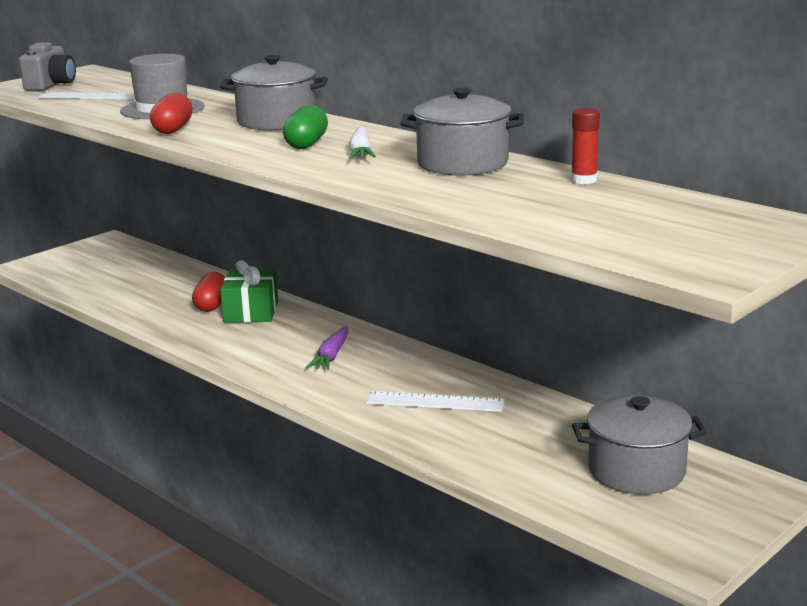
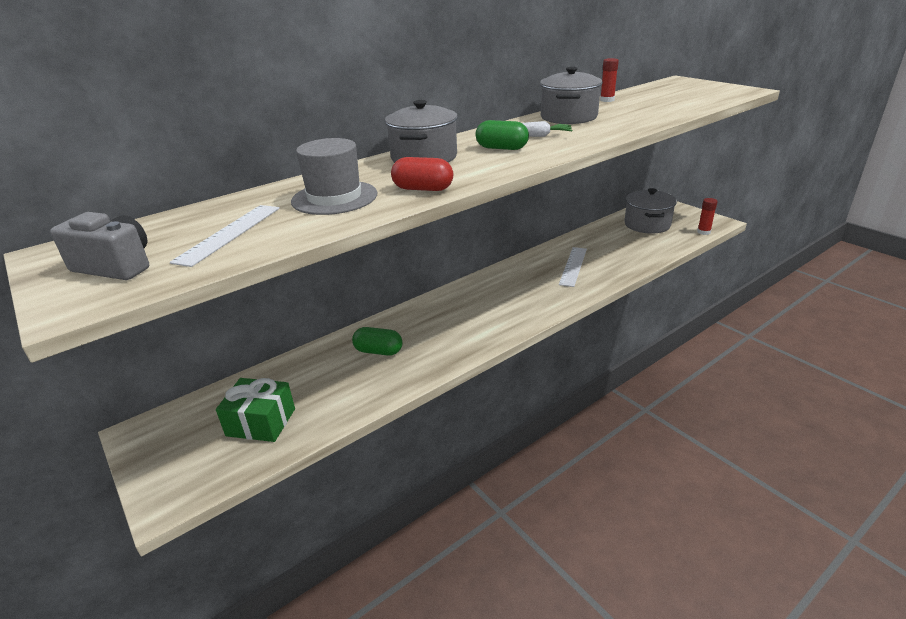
camera: 80 degrees left, 10 degrees up
(212, 305) = (378, 351): red capsule -> green capsule
(251, 312) = (404, 331): green gift -> green gift (261, 422)
(331, 356) = (500, 297): purple carrot -> none
(624, 533) = (703, 232): none -> red glue stick

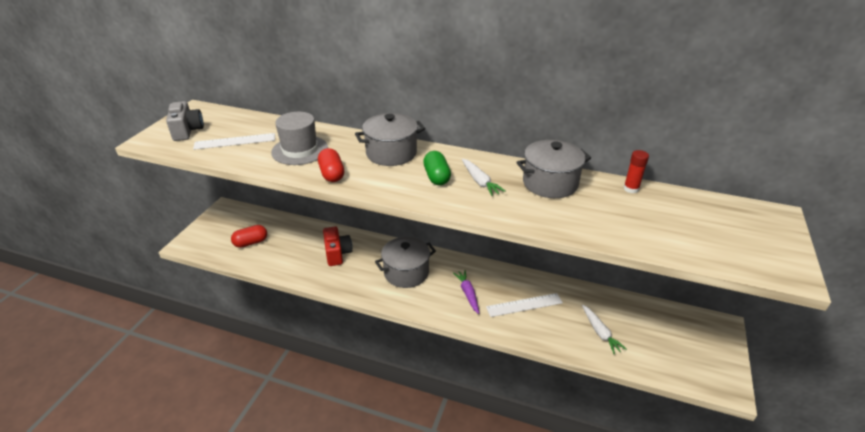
camera: 55 degrees right, 5 degrees up
(261, 422) = (251, 242): green gift -> red capsule
(378, 351) = (337, 253): green capsule -> red camera
(532, 288) = (468, 294): none -> purple carrot
(633, 246) = (600, 332): none -> white carrot
(647, 224) = (657, 330): grey pot -> grey pot (406, 272)
(703, 232) = (688, 380): red glue stick -> none

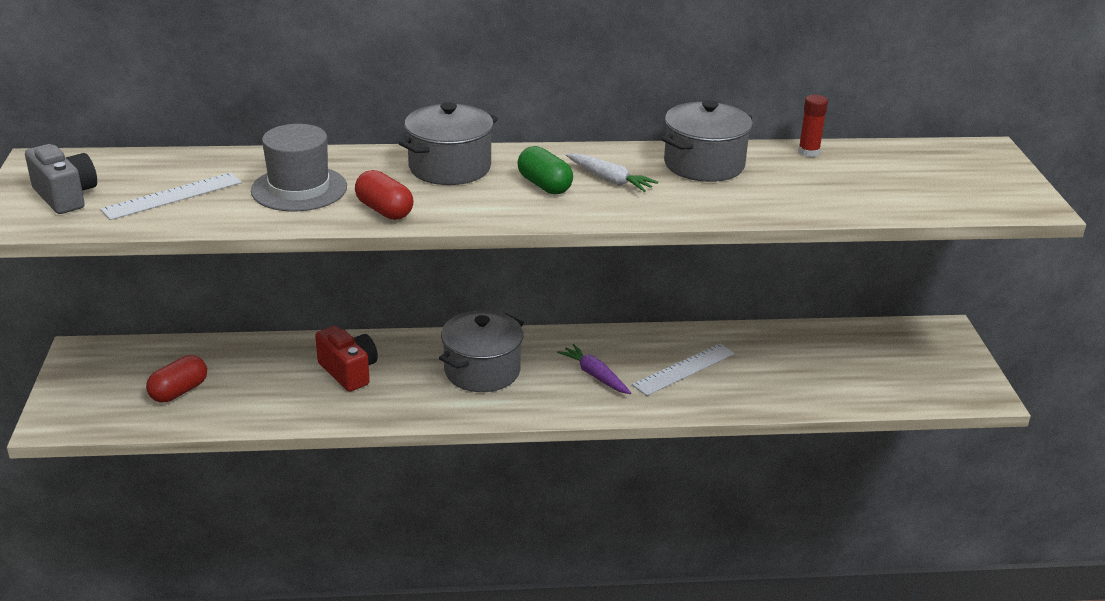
camera: 25 degrees left, 5 degrees down
(600, 332) = (804, 376): white carrot -> none

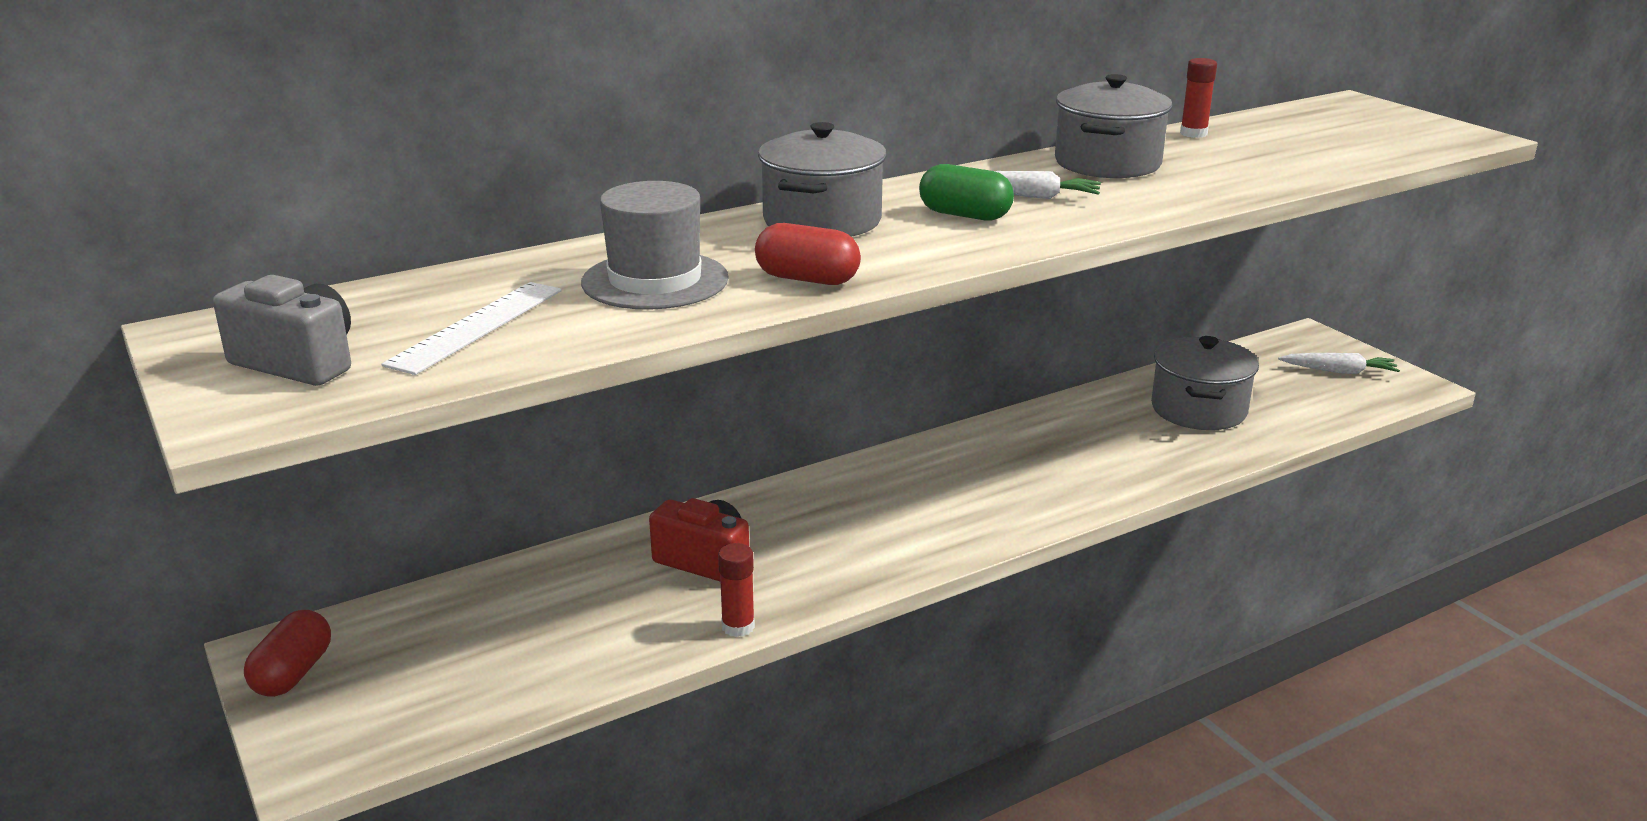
camera: 25 degrees left, 5 degrees down
(179, 391) = (482, 658): red capsule -> red capsule (293, 673)
(328, 419) = (738, 627): none -> red glue stick
(482, 371) = (876, 510): grey pot -> grey pot (1198, 410)
(595, 375) = (1013, 477): purple carrot -> none
(684, 369) = (1102, 443): white ruler -> none
(934, 366) = (1339, 371): none -> white carrot

